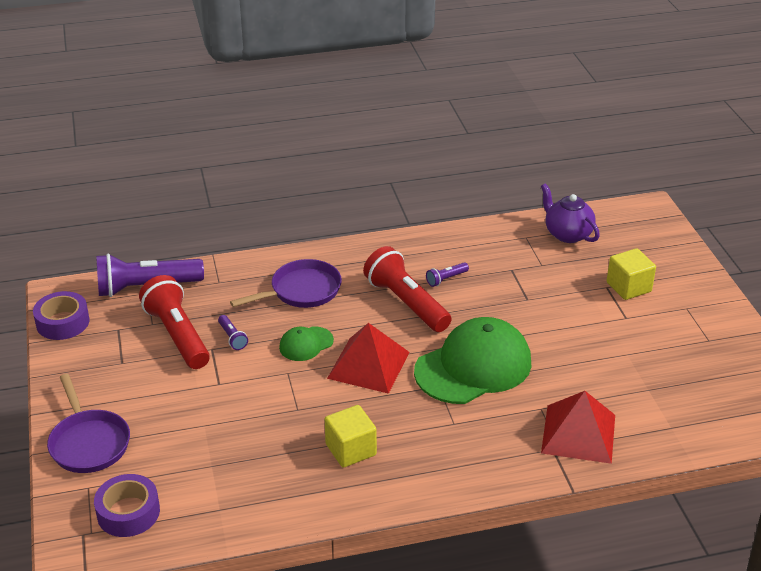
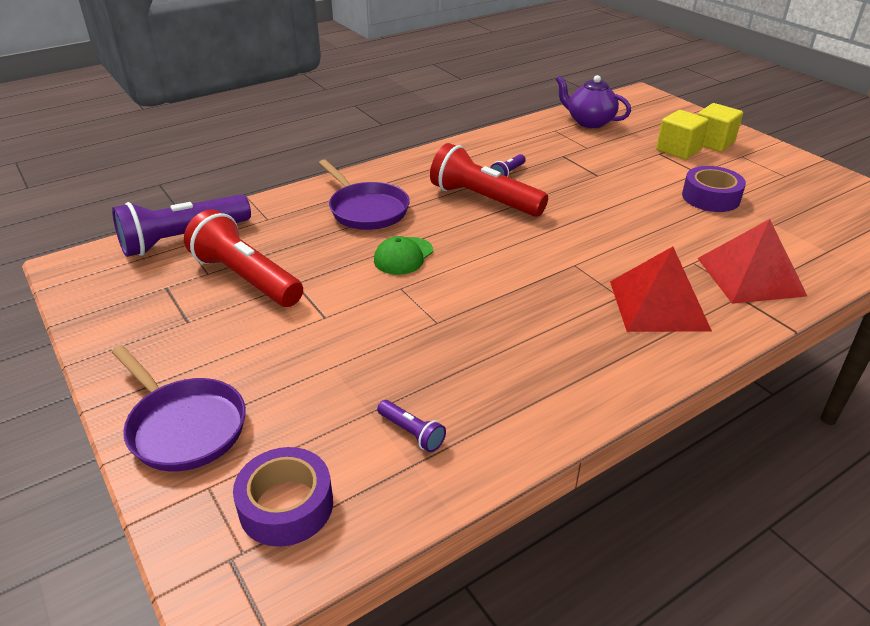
camera: 20 degrees left, 0 degrees up
(63, 322) = (88, 294): purple tape -> purple tape (710, 197)
(232, 338) = (314, 267): purple flashlight -> purple flashlight (411, 432)
(301, 291) = (366, 210): purple pan -> purple pan turned 105 degrees clockwise
(350, 450) = (529, 350): yellow cube -> yellow cube (713, 142)
(368, 365) = (486, 261): red pyramid -> red pyramid (658, 305)
(473, 367) = (595, 240): green cap -> none

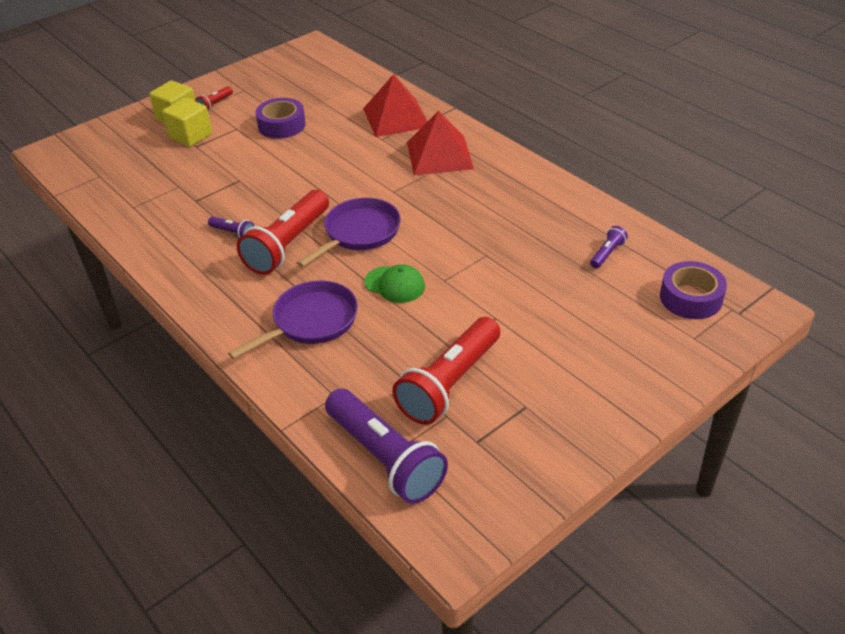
camera: 95 degrees left, 5 degrees up
(184, 426) = (648, 367): purple pan -> purple pan (359, 233)
(589, 122) = (117, 185): purple teapot -> none
(747, 160) = (215, 104): none -> red flashlight

